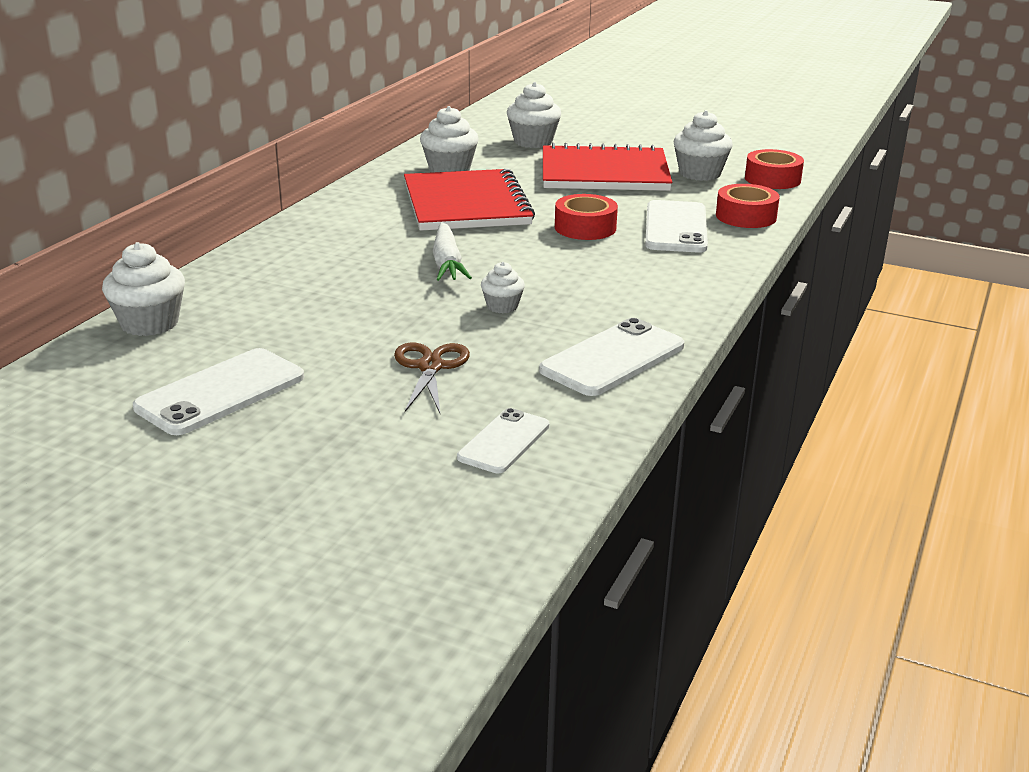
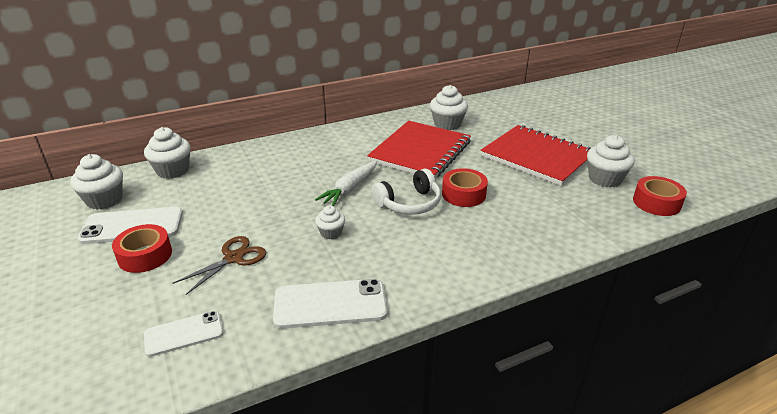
camera: 40 degrees right, 5 degrees up
(533, 142) = (525, 119): white cupcake -> white cupcake (104, 200)
(542, 254) = (409, 203): none -> white headphones
(676, 228) = (523, 217): white phone -> none
(746, 216) = (588, 227): red tape -> red tape (145, 255)

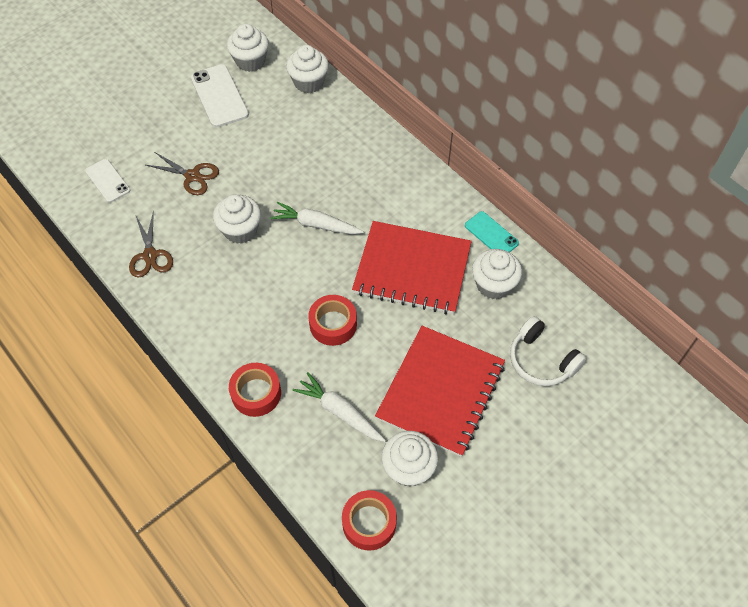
camera: 75 degrees right, 25 degrees up
(145, 255) = (185, 121): red tape -> red tape (256, 393)
(330, 304) = (150, 255): white phone -> brown scissors
(331, 233) = (240, 230): white cupcake -> white cupcake, size x1.73
(402, 118) = (491, 234): none -> turquoise phone
(409, 203) = (303, 280): white headphones -> white headphones (541, 360)
(553, 203) = (339, 412): none -> white carrot

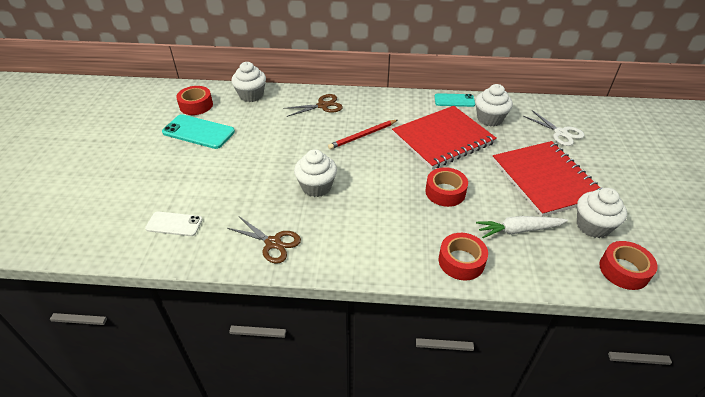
camera: 45 degrees left, 15 degrees down
(192, 176) = (240, 181): brown scissors -> brown scissors (323, 106)
(219, 96) = (198, 132): white phone -> turquoise phone
(250, 61) = (196, 105): white cupcake -> red tape
(316, 225) = (359, 154): white carrot -> none
(345, 207) = (363, 136): none -> red pencil
(541, 360) = (560, 133): white headphones -> white scissors

